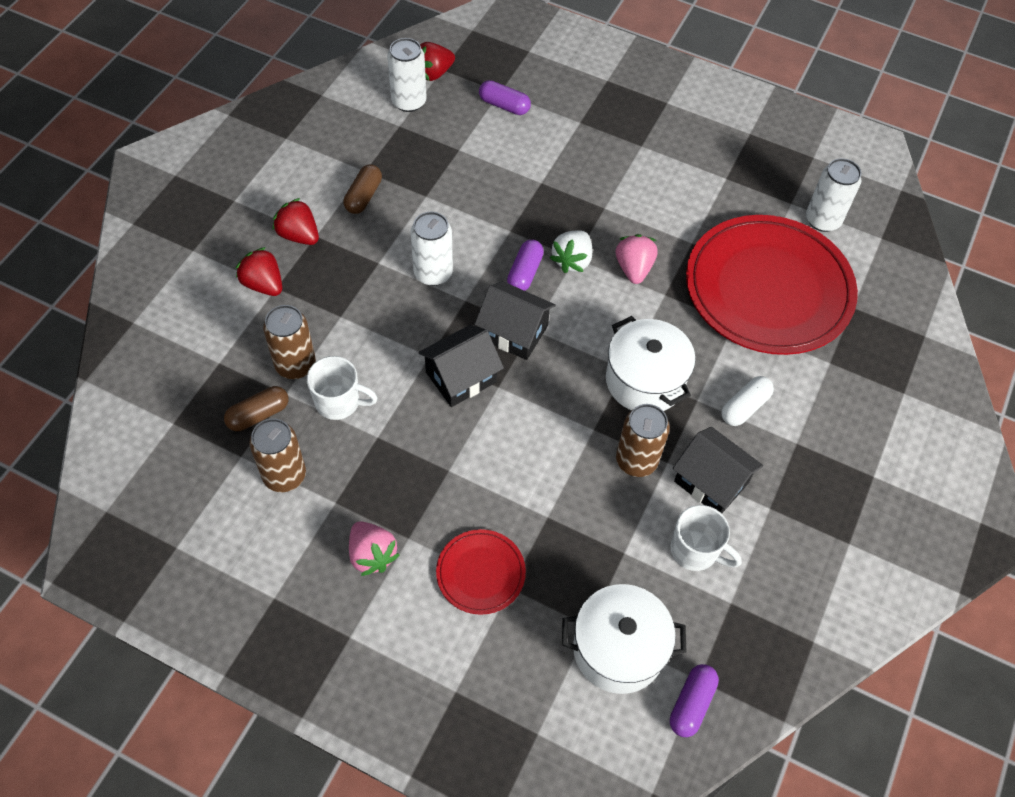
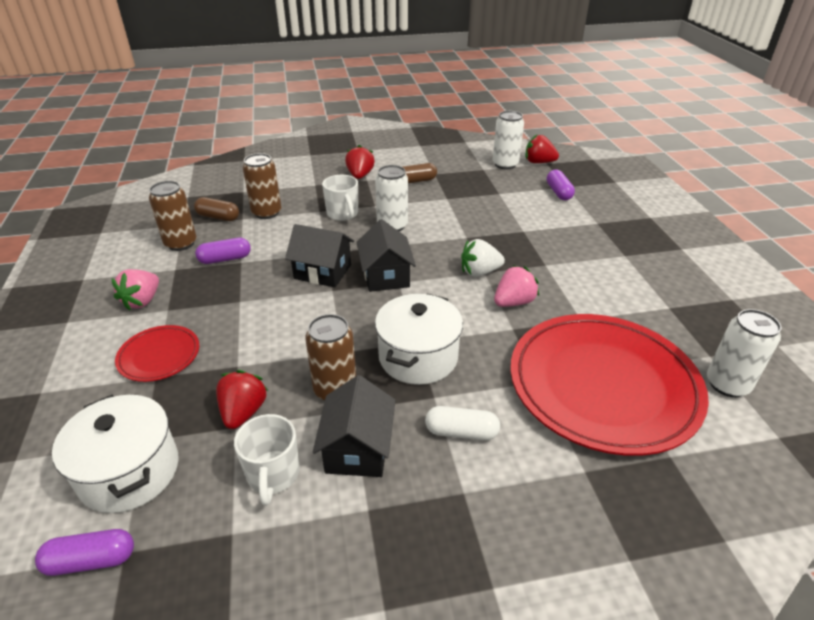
camera: 55 degrees right, 20 degrees down
(263, 284) = (312, 180): red strawberry -> red strawberry (243, 412)
(339, 402) = (254, 237): white mug -> white mug (343, 214)
(525, 273) = (441, 258): purple capsule -> purple capsule (225, 259)

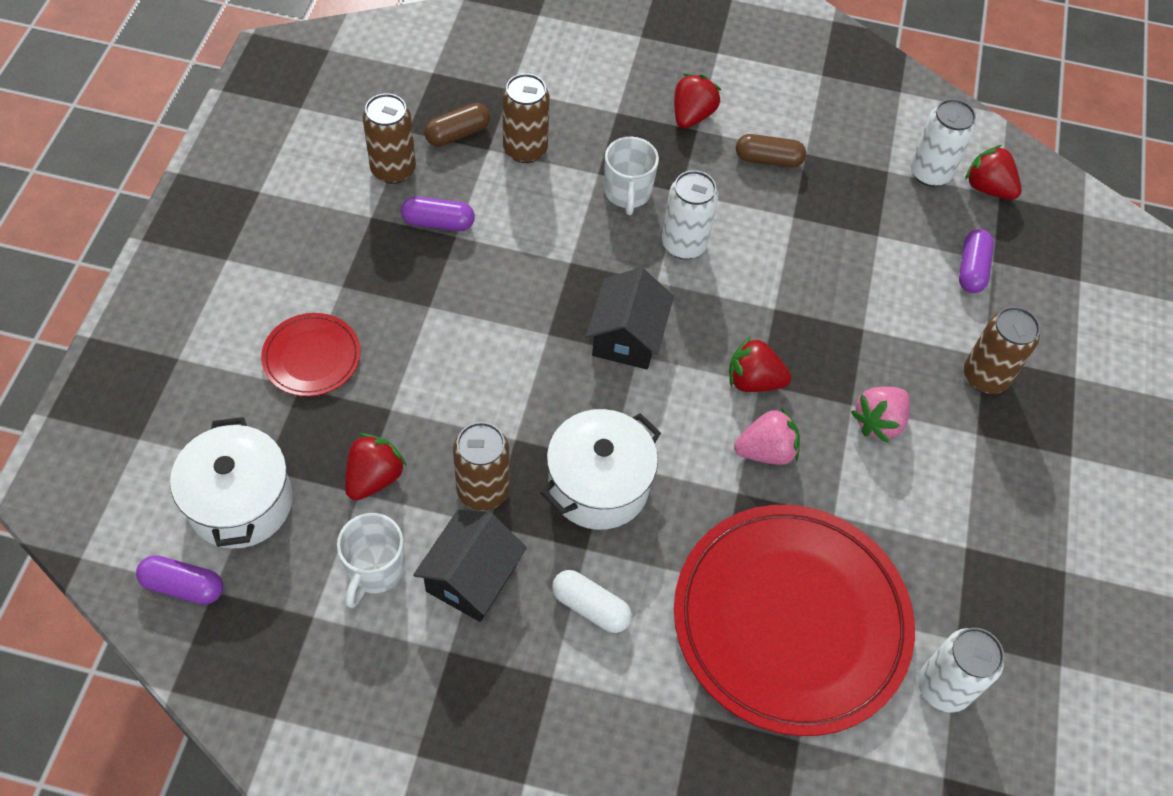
camera: 20 degrees right, 20 degrees up
(142, 301) = (317, 259): pink strawberry -> pink strawberry (878, 422)
(218, 217) = (458, 134): brown capsule -> brown capsule turned 75 degrees counterclockwise
(322, 272) = (550, 296): black house -> none
(479, 272) = (753, 381): white strawberry -> red strawberry
(606, 231) = (985, 376): none -> brown can

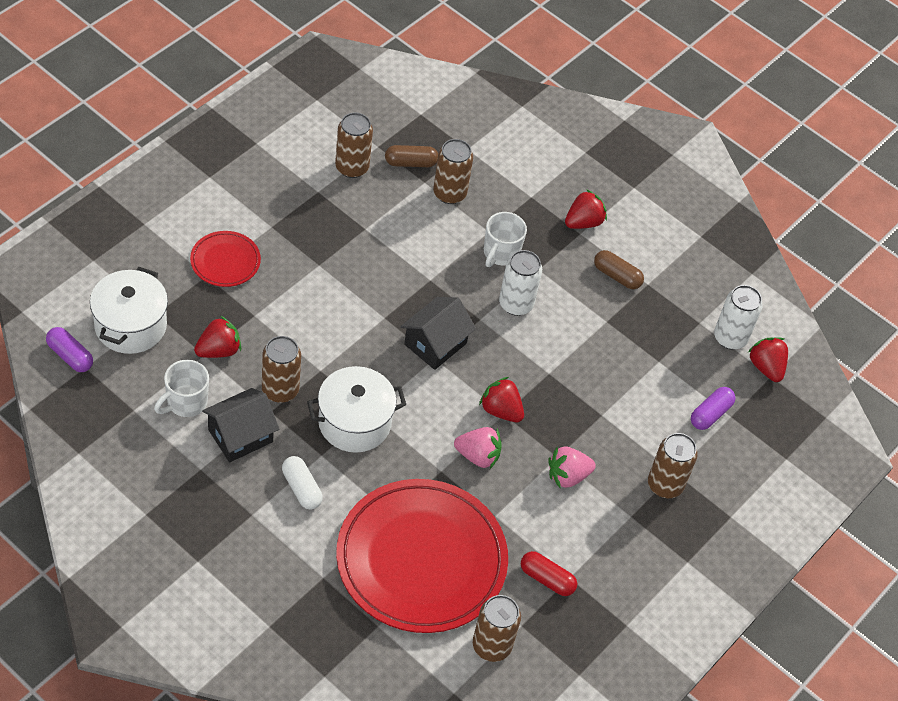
camera: 25 degrees right, 5 degrees down
(438, 222) = (359, 215): purple capsule -> none
(943, 687) = (491, 646): white can -> brown can
(944, 563) = (547, 579): none -> red capsule

